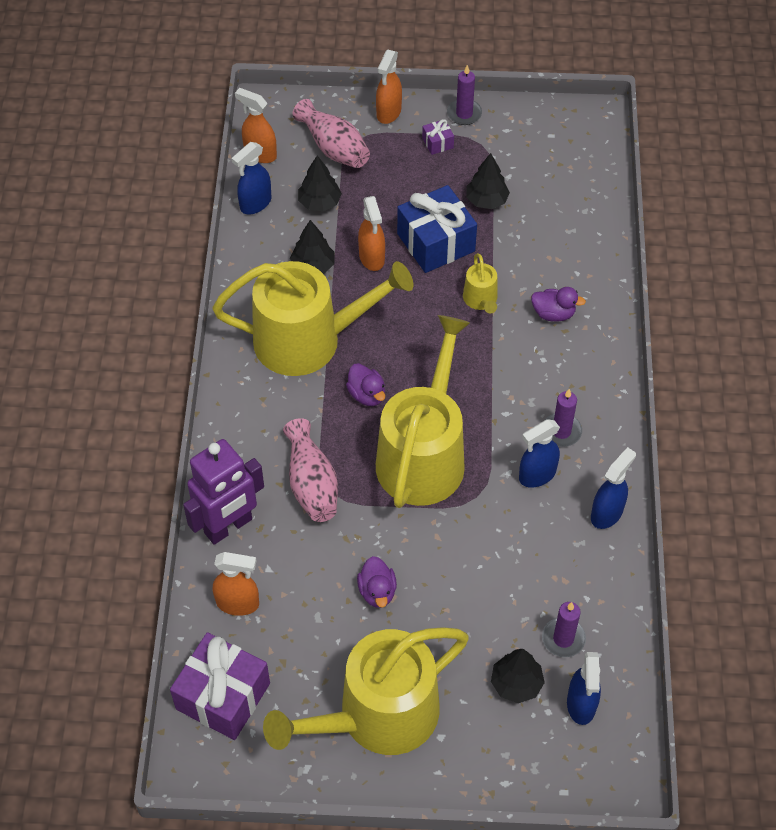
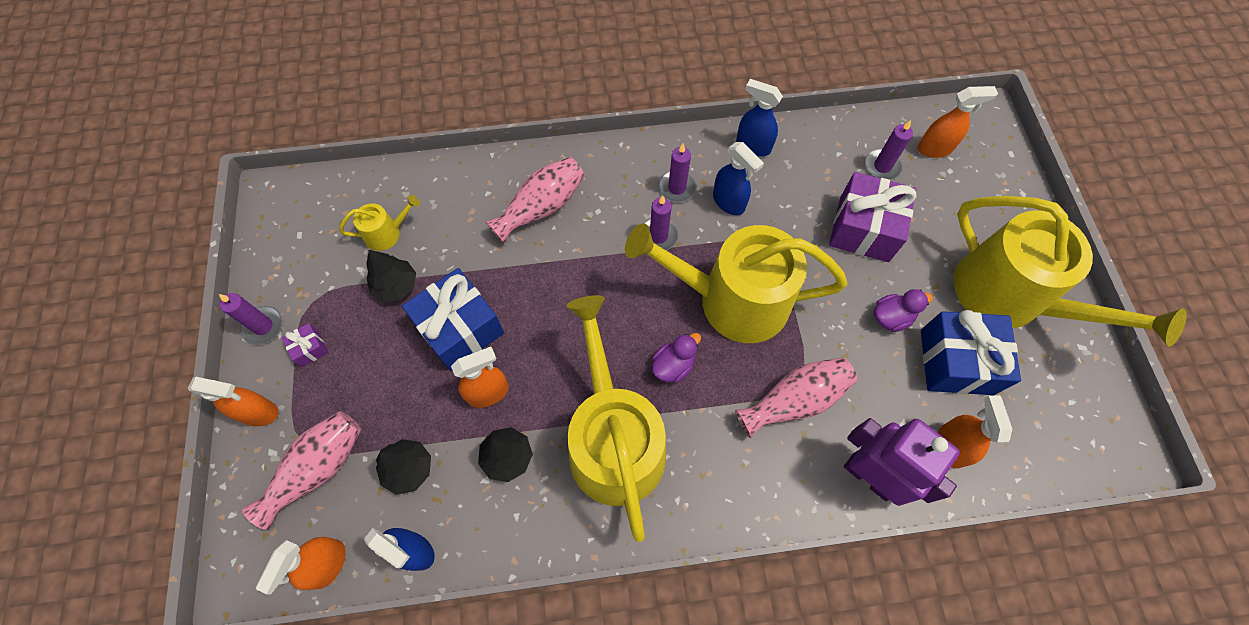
camera: 100 degrees left, 10 degrees up
(223, 696) = (1050, 437): purple gift -> purple gift (863, 229)
(318, 637) = (956, 361): none -> blue gift
(481, 300) = (533, 274): yellow watering can -> yellow watering can (387, 233)
(506, 406) = (658, 236): none -> purple candle
(516, 683) = (935, 195): black tree -> none
(553, 314) = (541, 208): purple duck -> pink vase
(581, 705) = (935, 148): blue spray bottle -> orange spray bottle

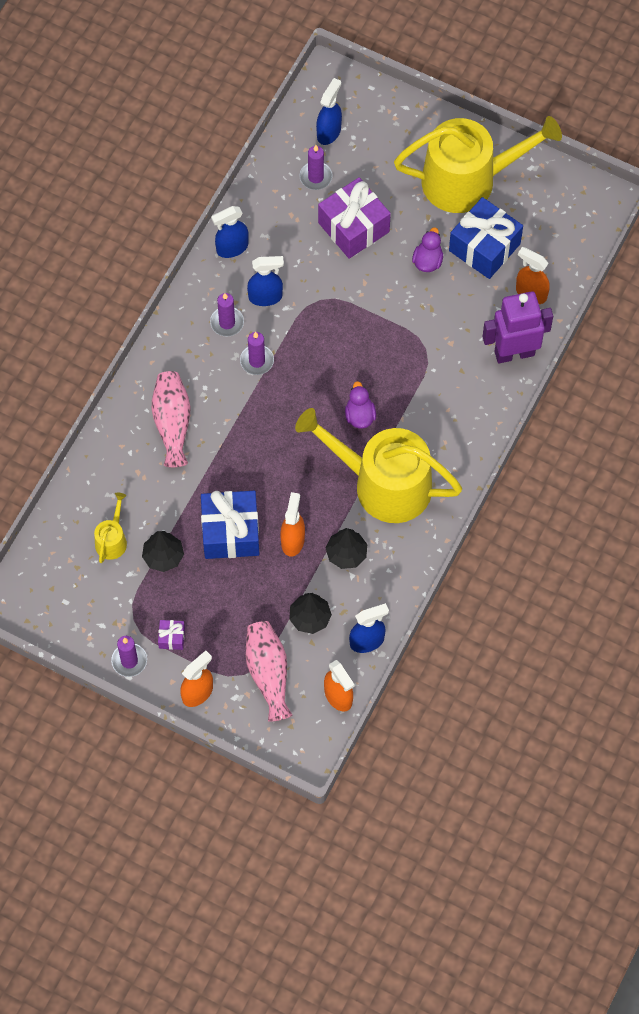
camera: 55 degrees left, 0 degrees up
(732, 300) = (341, 347): yellow watering can -> none
(794, 401) = (437, 360): pink vase -> none
(935, 148) = (329, 132): orange spray bottle -> blue spray bottle

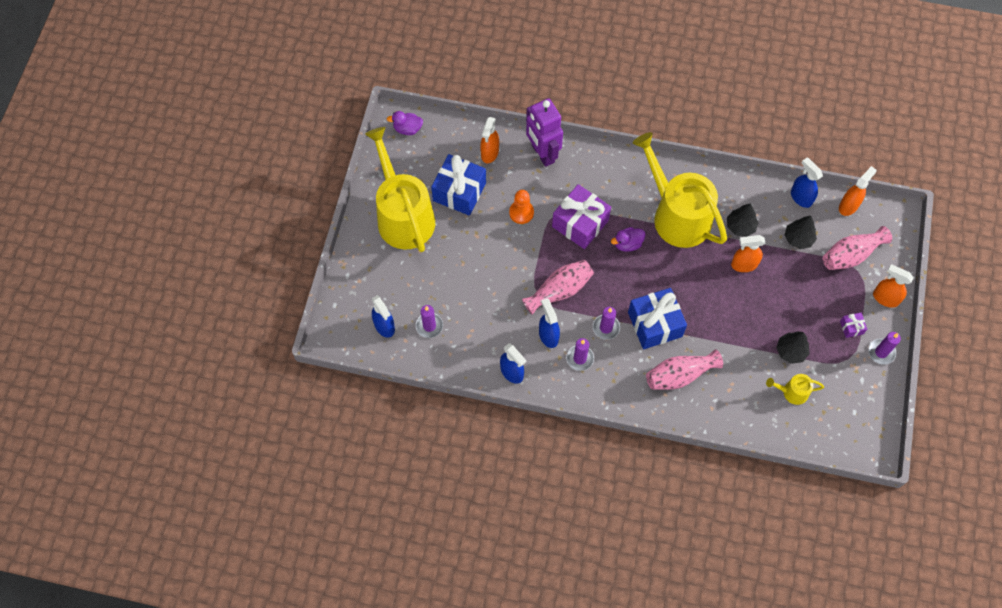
camera: 105 degrees left, 0 degrees up
(230, 532) = (753, 309): blue gift -> blue gift (655, 324)
(319, 323) = (559, 291): none -> pink vase
(329, 132) = (384, 326): blue spray bottle -> blue spray bottle turned 135 degrees counterclockwise
(353, 227) = (467, 287): purple gift -> purple gift (580, 223)
(383, 484) = (677, 215): yellow watering can -> yellow watering can turned 135 degrees clockwise
(427, 261) = (482, 228): purple duck -> purple duck (407, 129)
(436, 308) = (521, 212): none -> orange pawn

